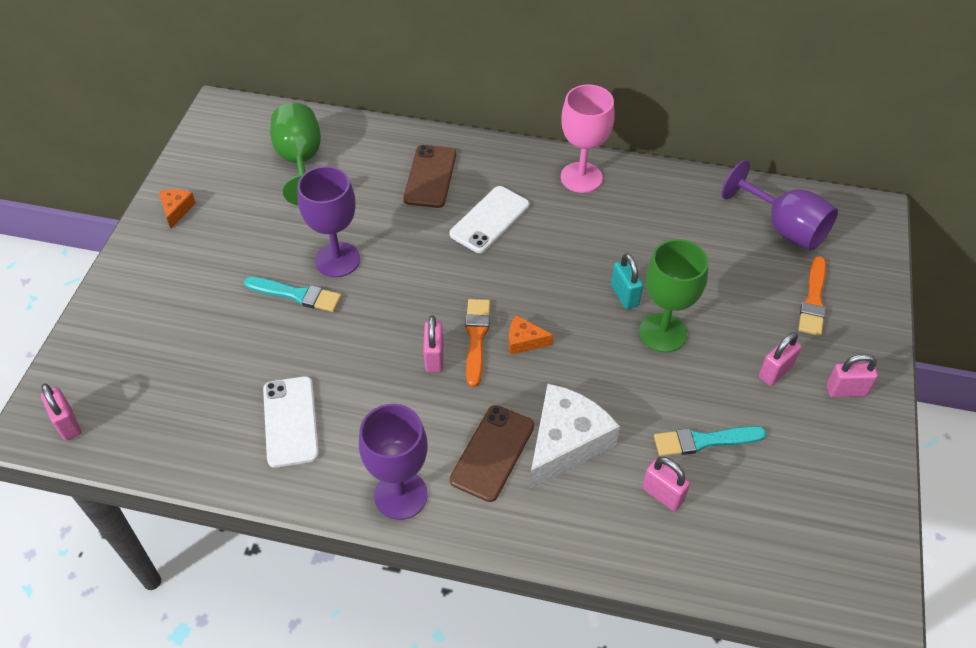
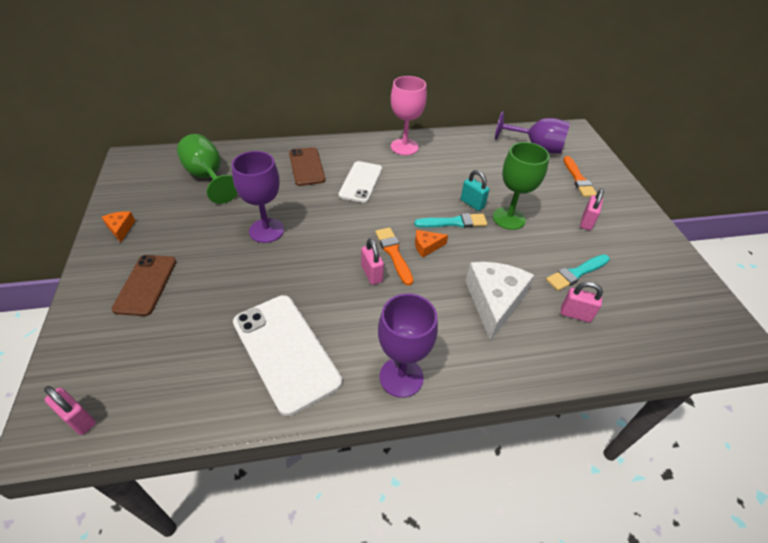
camera: 25 degrees left, 5 degrees down
(291, 421) = (285, 351): white phone -> white phone, size x1.55
(296, 295) = (246, 261): turquoise brush -> turquoise brush (454, 222)
(492, 453) = (449, 324): brown phone -> brown phone (146, 285)
(846, 390) = (631, 221): pink padlock -> none

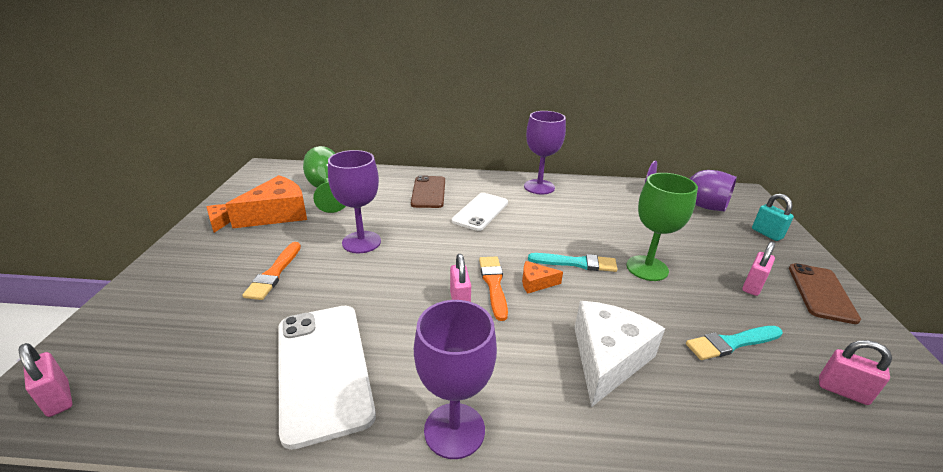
camera: 15 degrees right, 15 degrees down
(146, 285) = (214, 273): brown phone -> brown phone (821, 293)
(172, 212) = (277, 214): none -> orange cheese
(404, 147) = (539, 187): pink goblet -> purple goblet
(472, 203) = (603, 247): turquoise padlock -> turquoise padlock (766, 234)
(575, 314) = (724, 395): pink padlock -> pink padlock (842, 391)
(578, 179) = (745, 240): orange brush -> orange brush (274, 273)

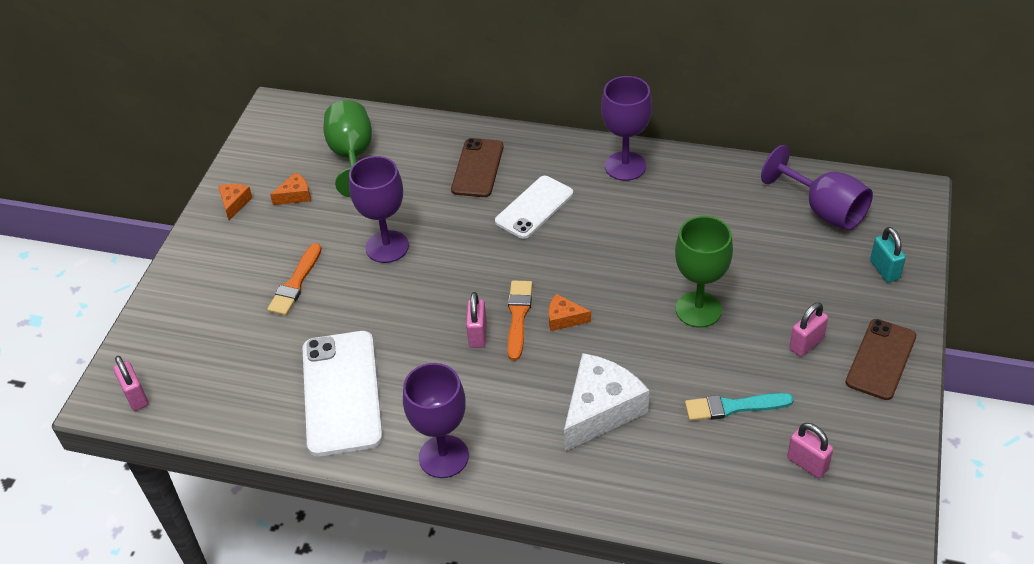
camera: 15 degrees right, 15 degrees up
(277, 214) = (295, 195): orange cheese -> orange cheese, size x0.47
(576, 263) = (620, 296): turquoise brush -> none

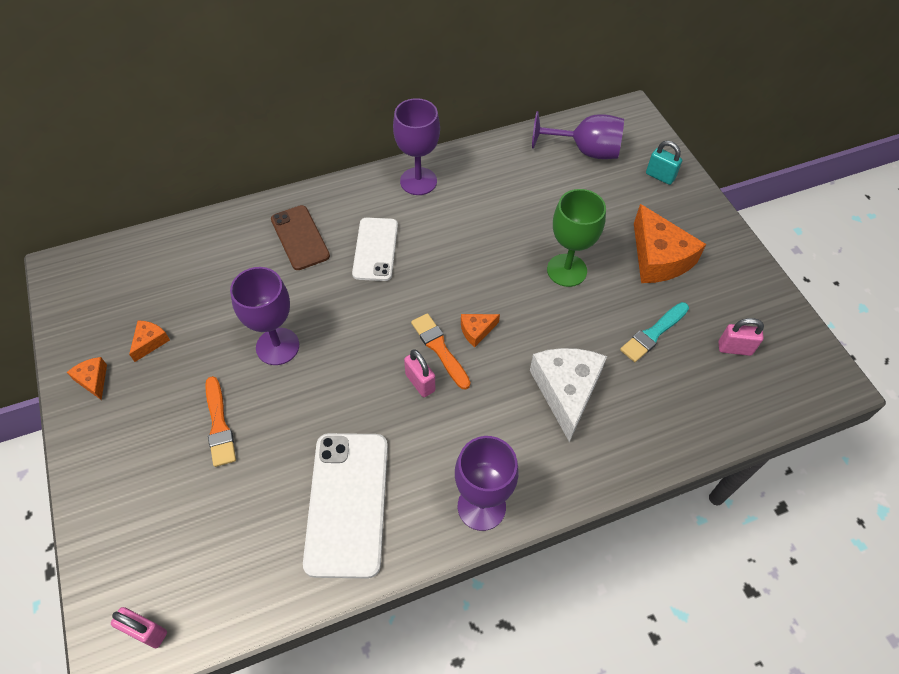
camera: 40 degrees left, 10 degrees up
(342, 393) = (347, 503): white phone -> white phone turned 45 degrees clockwise
(352, 156) = (176, 279): green goblet -> none
(806, 344) = (658, 258): pink padlock -> orange cheese
(881, 359) = (713, 243): brown phone -> none

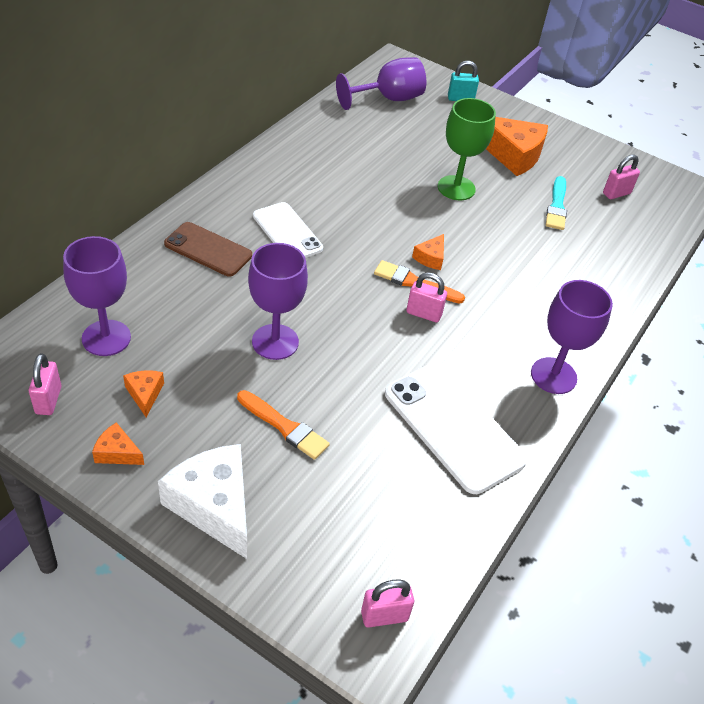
camera: 40 degrees left, 10 degrees down
(87, 313) = (48, 400): none -> pink padlock
(418, 181) = (273, 167): purple goblet -> purple goblet (106, 338)
(566, 391) = (535, 270): white cheese -> white cheese (214, 505)

